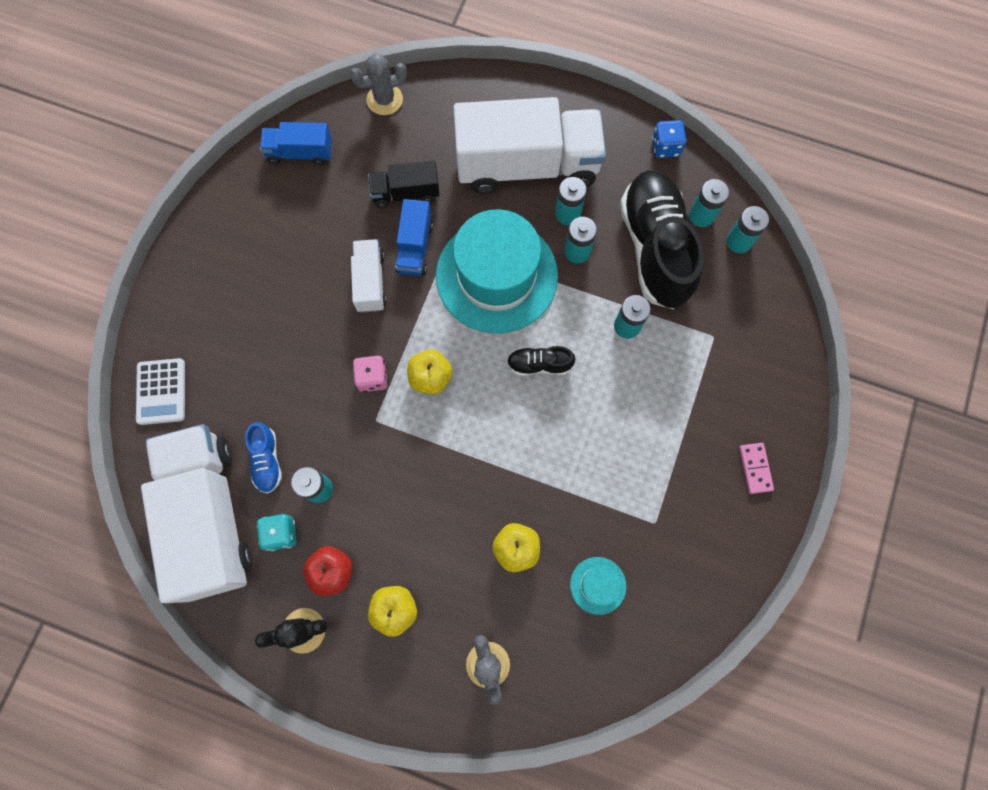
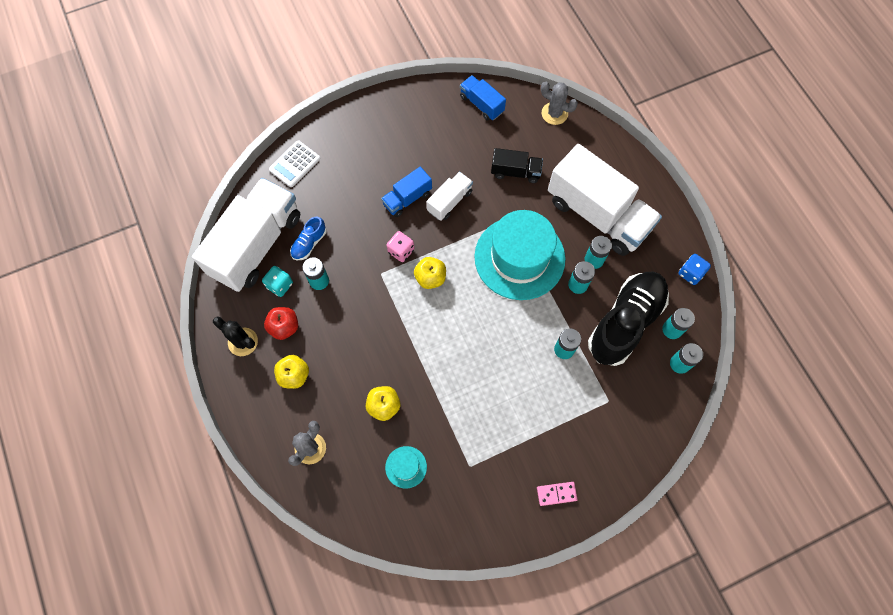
camera: 45 degrees right, 5 degrees down
(406, 193) = (515, 172): black truck -> black truck turned 150 degrees clockwise
(415, 247) = (491, 204): blue truck -> blue truck (407, 198)
(539, 364) = (494, 324): black shoe -> none
(755, 468) = (556, 493): pink domino -> pink domino turned 45 degrees clockwise

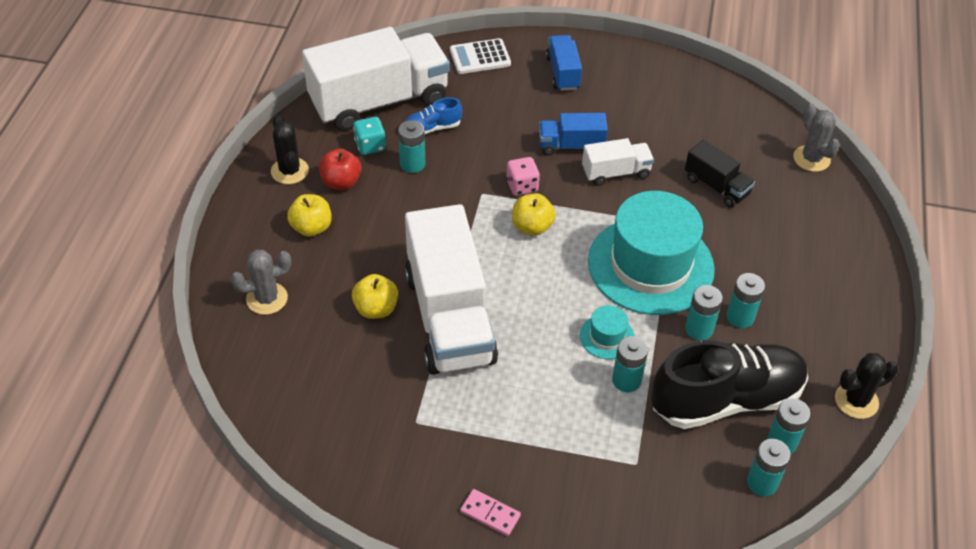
camera: 35 degrees right, 20 degrees down
(406, 467) = (347, 377): turquoise hat -> turquoise hat (607, 337)
(481, 104) = (730, 108): blue truck -> blue truck (563, 73)
(598, 214) = (783, 277): white truck -> white truck (449, 317)
(690, 273) = (856, 401): blue dice -> black cactus

